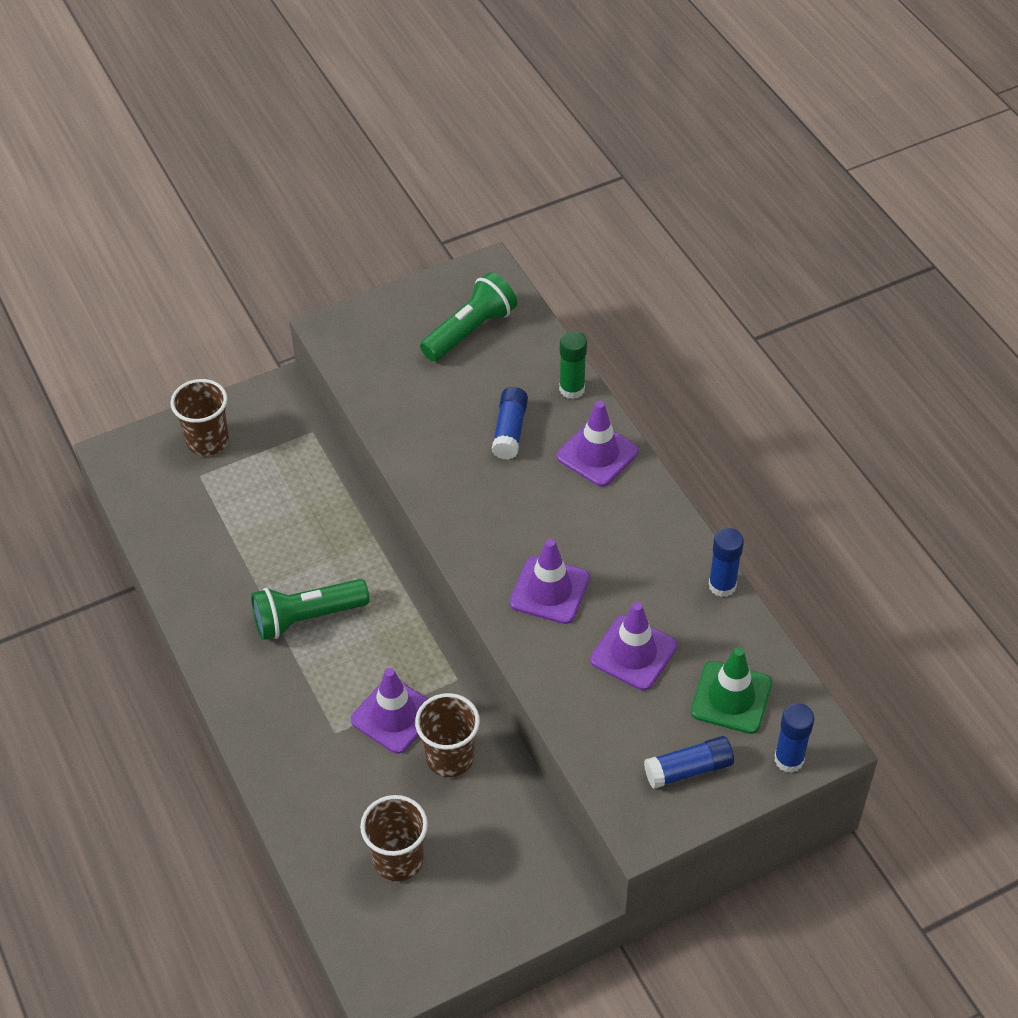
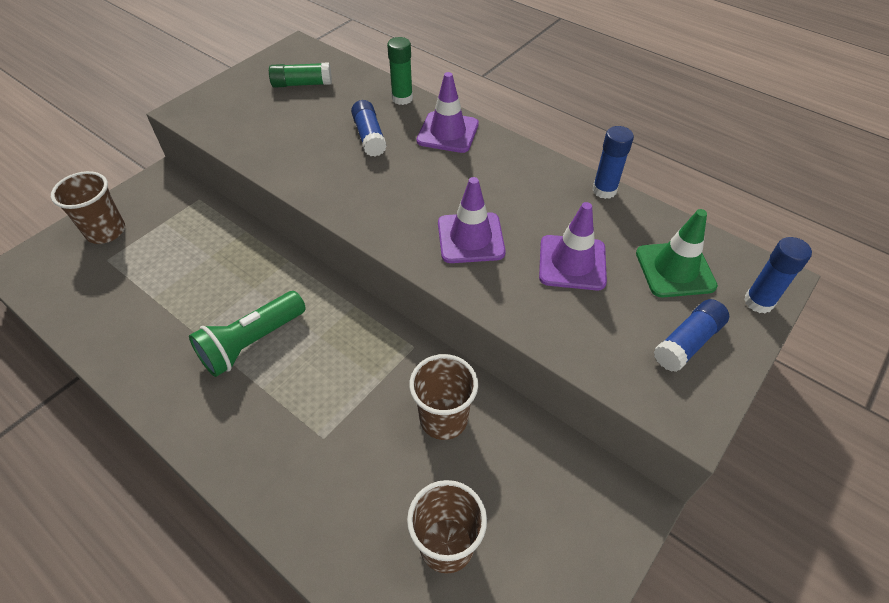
camera: 25 degrees left, 0 degrees up
(394, 715) = (373, 400): purple traffic cone -> none
(470, 331) = (302, 84): green flashlight -> green glue stick

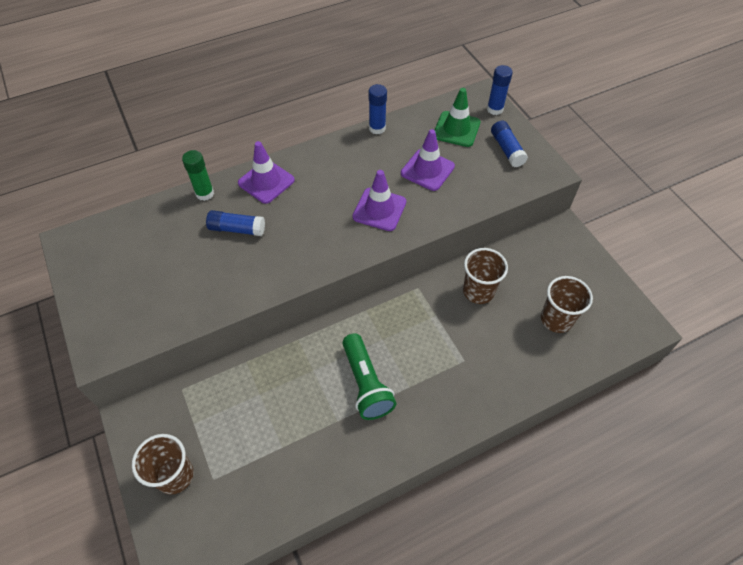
camera: 65 degrees left, 5 degrees up
(302, 84) = (131, 253): green glue stick -> none

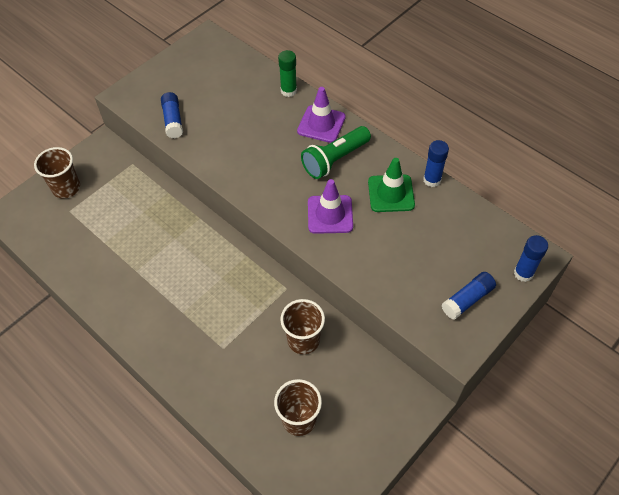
camera: 70 degrees right, 0 degrees up
(237, 229) = (262, 125): blue glue stick -> blue glue stick (173, 120)
(366, 384) = (175, 279): green flashlight -> green flashlight (335, 160)
(427, 170) = (399, 237): purple traffic cone -> none
(456, 129) = (470, 246): green traffic cone -> green traffic cone (391, 193)

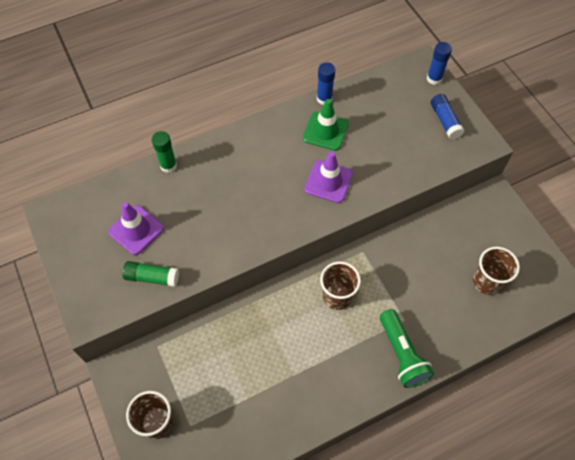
camera: 70 degrees left, 5 degrees up
(173, 120) = (152, 277): blue glue stick -> green glue stick
(303, 340) = (417, 255): brown cup -> brown cup (337, 296)
(321, 124) = (224, 154): purple traffic cone -> purple traffic cone (136, 230)
(335, 160) = (270, 157): green flashlight -> green flashlight (402, 354)

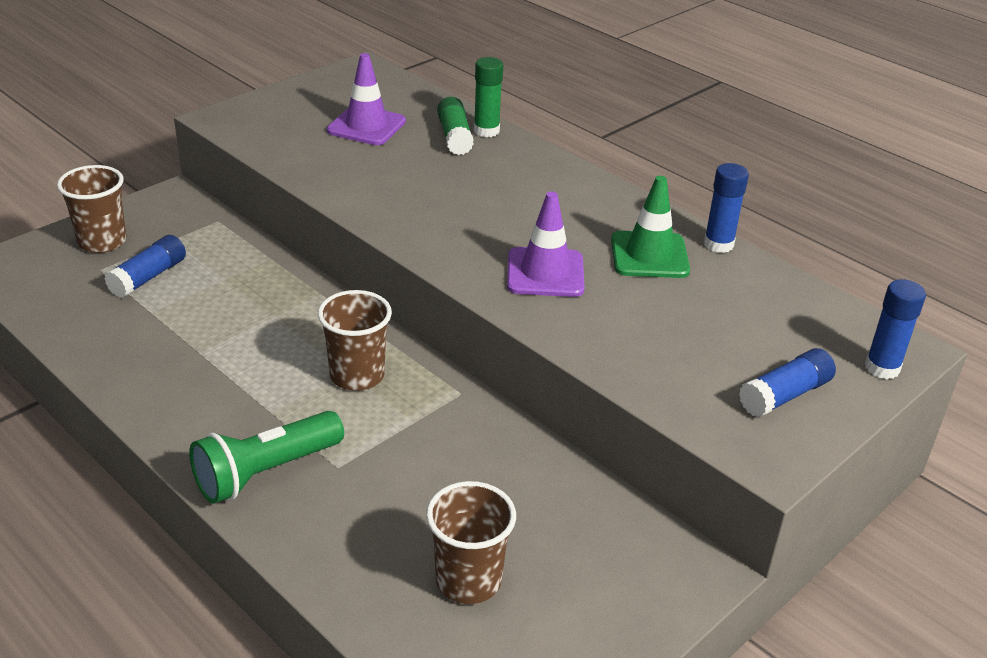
camera: 70 degrees right, 25 degrees down
(152, 277) = (296, 150): green glue stick -> green glue stick (454, 137)
(209, 396) = (148, 277): none -> blue glue stick

